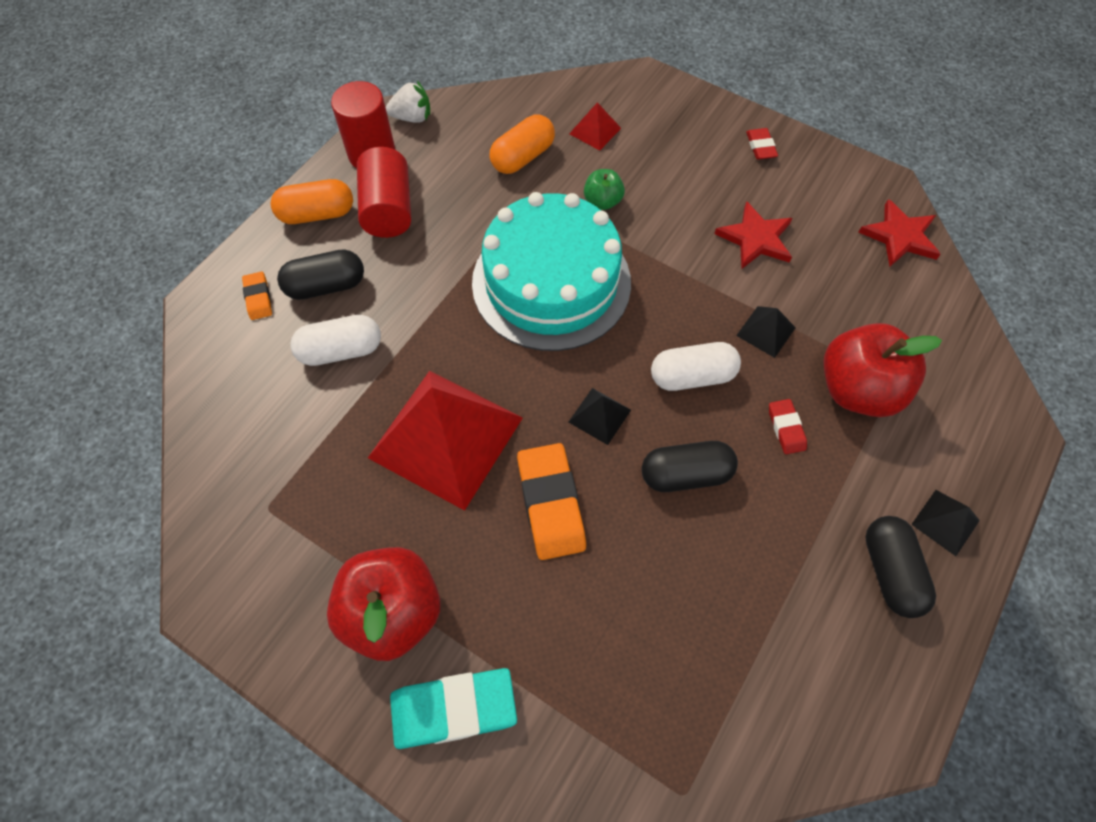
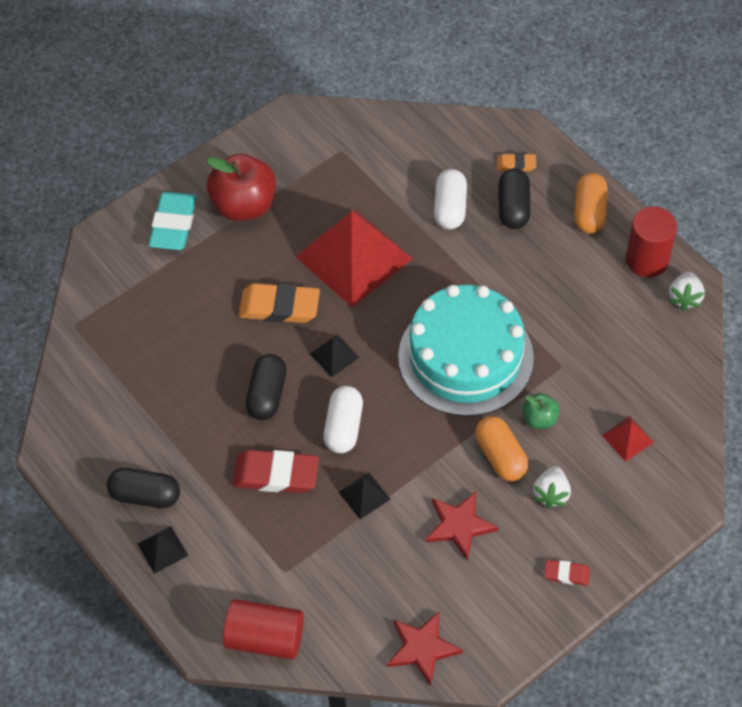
camera: 110 degrees right, 5 degrees down
(388, 209) = (579, 261): red cylinder -> red cylinder (265, 638)
(522, 157) = (611, 371): orange capsule -> orange capsule (501, 456)
(683, 175) = (551, 494): none -> white strawberry
(786, 428) = (276, 475): red eraser -> red eraser, size x1.94
(857, 389) = (288, 540): red apple -> none

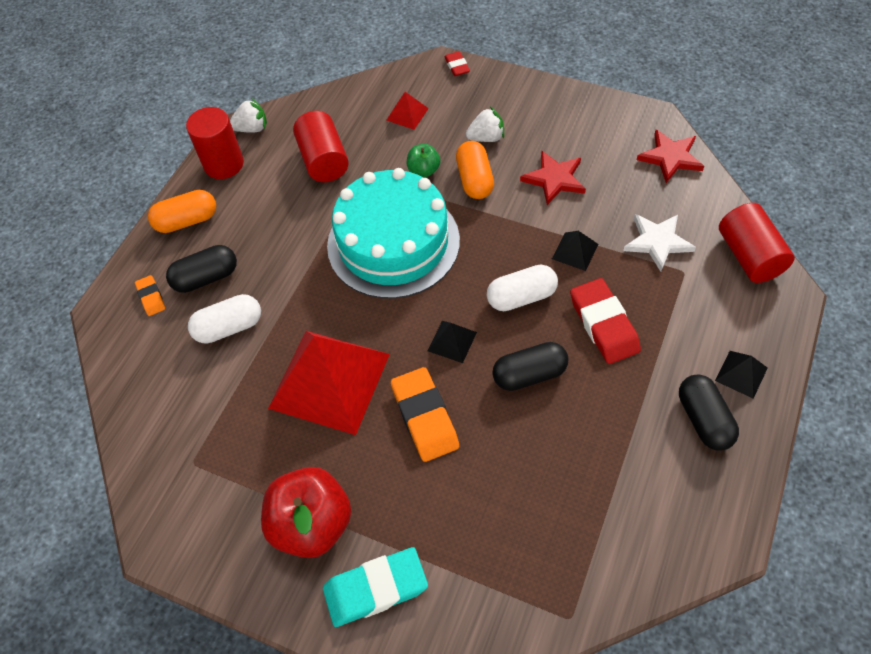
camera: 115 degrees left, 0 degrees up
(330, 570) = (657, 242): none -> white star
(501, 456) = (474, 180): orange capsule -> orange capsule turned 45 degrees counterclockwise
(566, 574) = (546, 104): red eraser -> red eraser (457, 66)
(603, 341) = (323, 160): none -> red cylinder

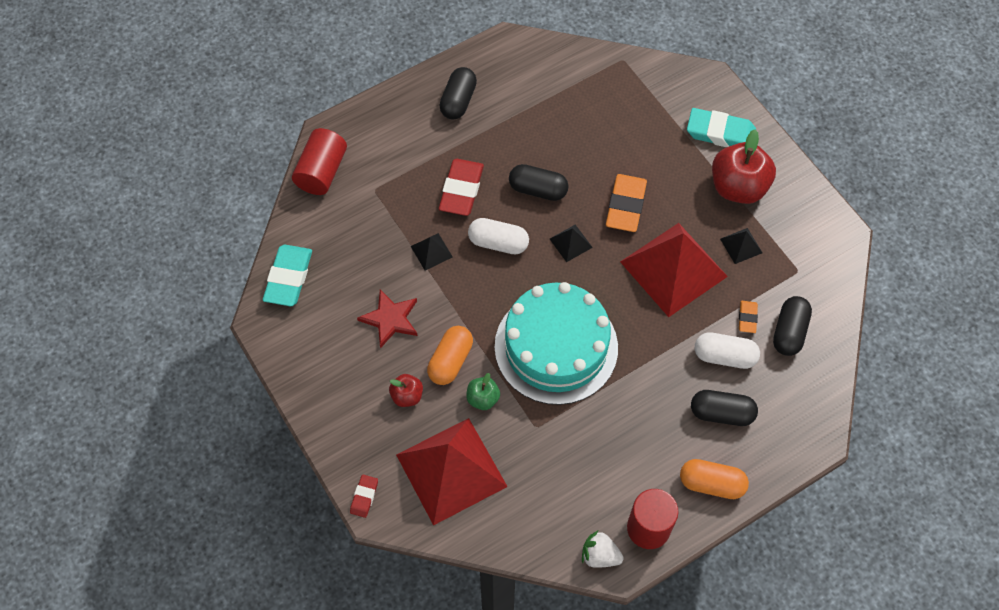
camera: 150 degrees left, 5 degrees up
(151, 297) = (774, 424): orange eraser -> orange eraser (747, 318)
(173, 390) = (789, 332): none -> black capsule
(323, 160) = (558, 469): red cylinder -> none
(407, 114) = (451, 470): red pyramid -> red pyramid, size x2.41
(486, 138) = (407, 396): white strawberry -> red apple
(657, 242) = (369, 220): white star -> none
(670, 157) = (289, 278): red star -> turquoise eraser
(741, 374) = (409, 110): black pyramid -> black pyramid (741, 245)

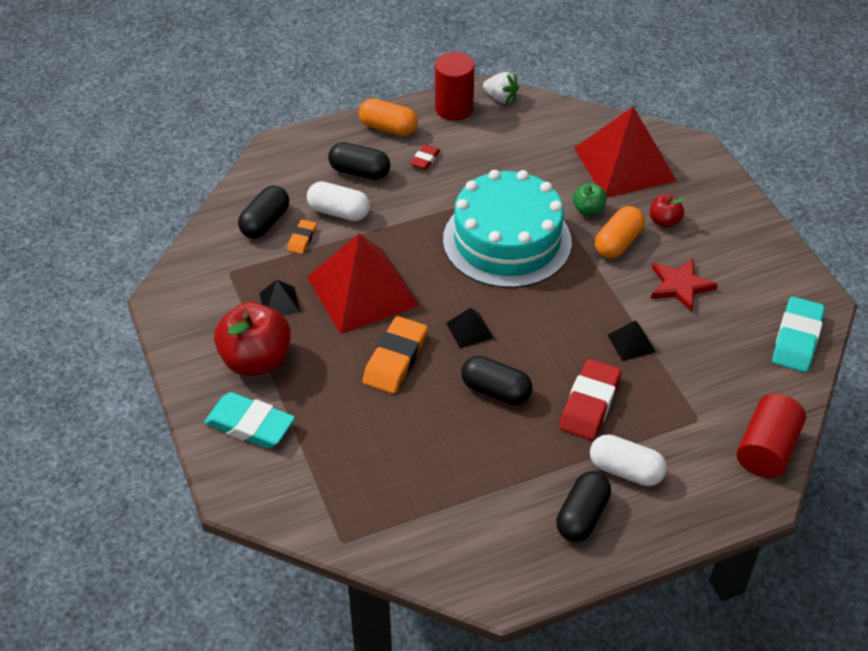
camera: 170 degrees left, 15 degrees down
(364, 497) = (707, 156): red eraser -> red eraser (425, 159)
(498, 243) = (553, 341): white capsule -> white capsule (625, 470)

